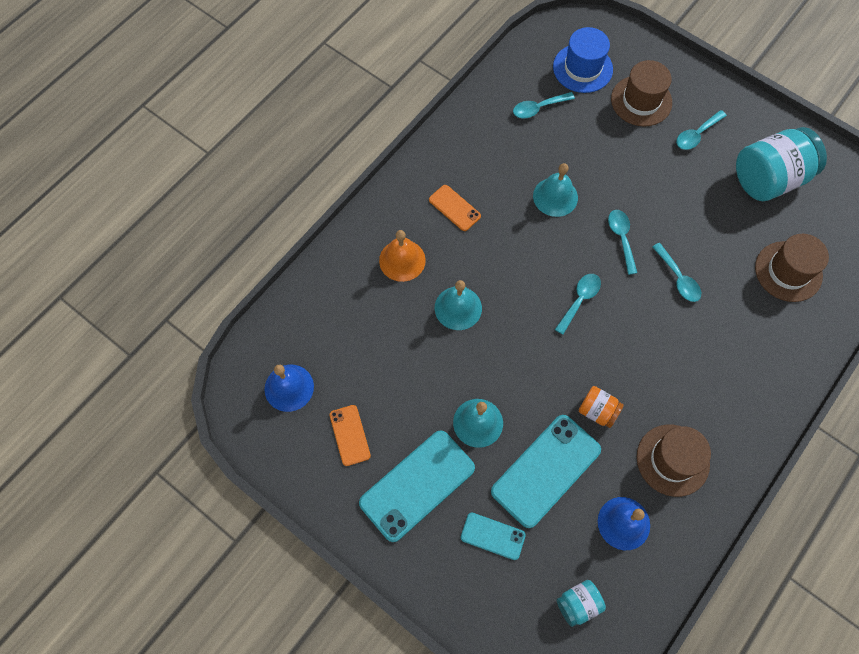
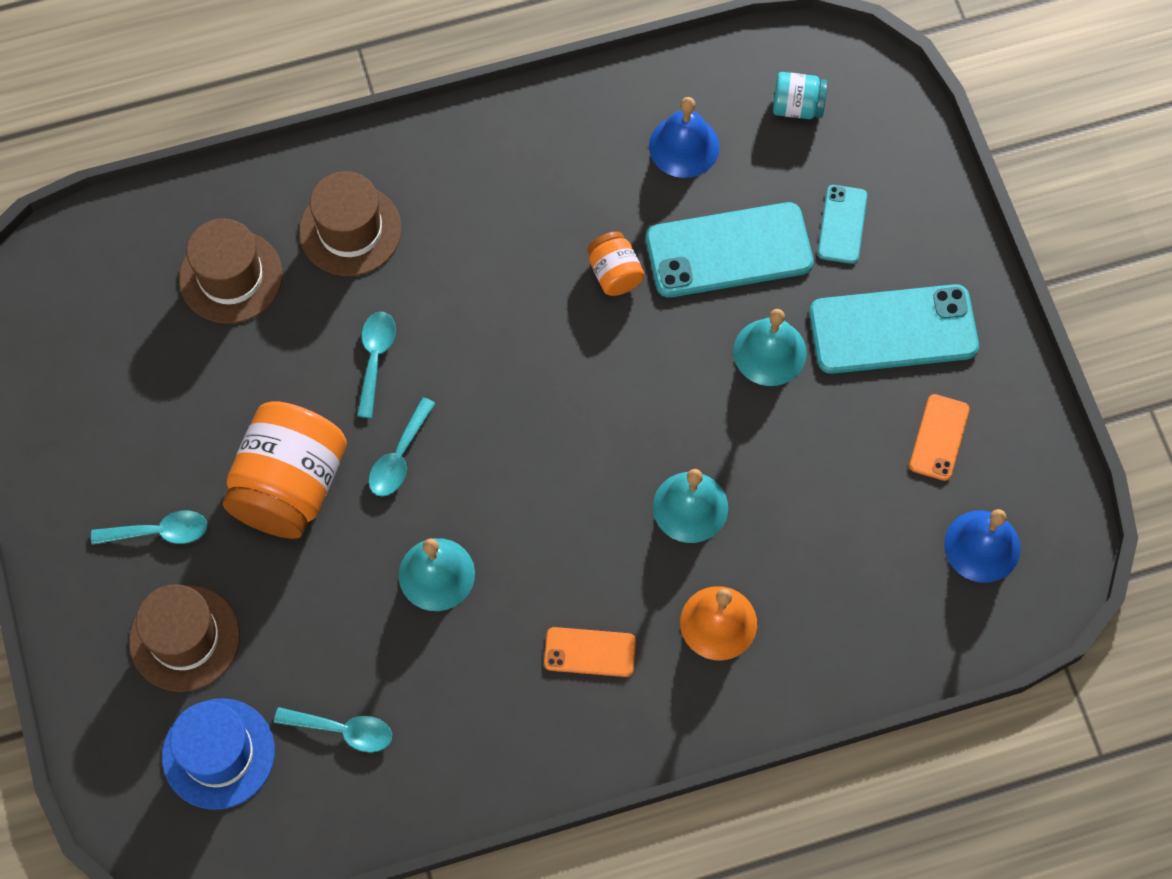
camera: 145 degrees left, 0 degrees up
(454, 208) = (590, 652): orange phone -> orange phone turned 75 degrees counterclockwise
(492, 536) = (842, 224): turquoise phone -> turquoise phone turned 45 degrees clockwise
(579, 300) = (525, 413): turquoise spoon -> none
(659, 191) = (290, 486): none -> orange jar
(672, 460) = (573, 170): brown hat -> brown hat (350, 230)
(768, 179) = (129, 405): turquoise jar -> none

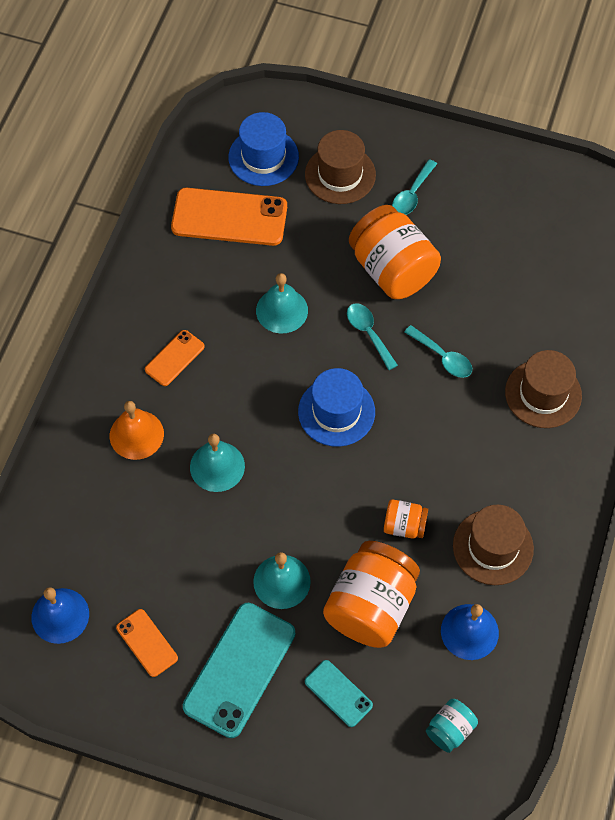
camera: 125 degrees right, 5 degrees down
(231, 277) = (554, 312): brown hat -> brown hat (493, 547)
(343, 730) = (229, 217): turquoise spoon -> orange phone
(528, 426) = (336, 412): none -> blue hat
(729, 251) = (371, 606): turquoise phone -> orange jar

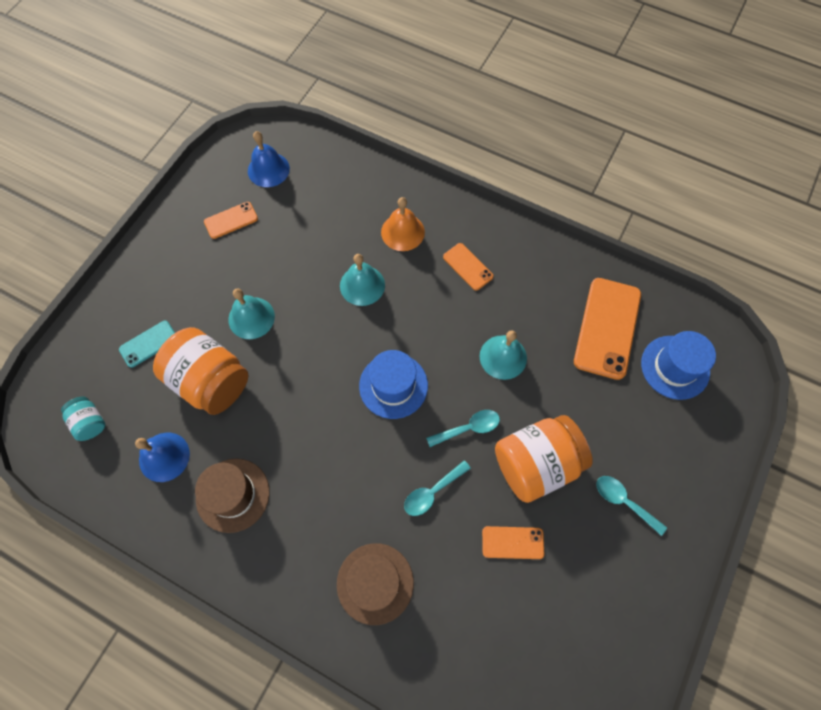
camera: 100 degrees right, 5 degrees up
(239, 669) = (190, 278): turquoise phone -> none
(340, 174) = (651, 435): brown hat -> none
(404, 526) = (273, 422): orange jar -> none
(474, 282) = (512, 542): none -> orange phone

